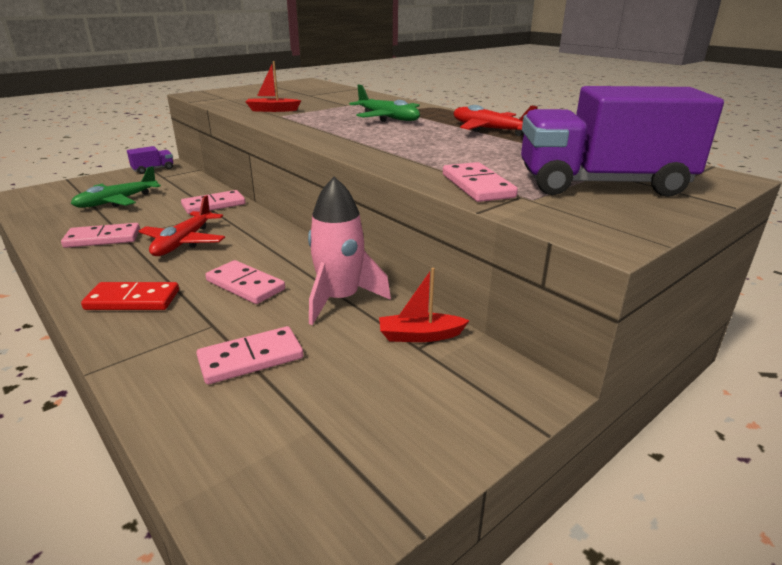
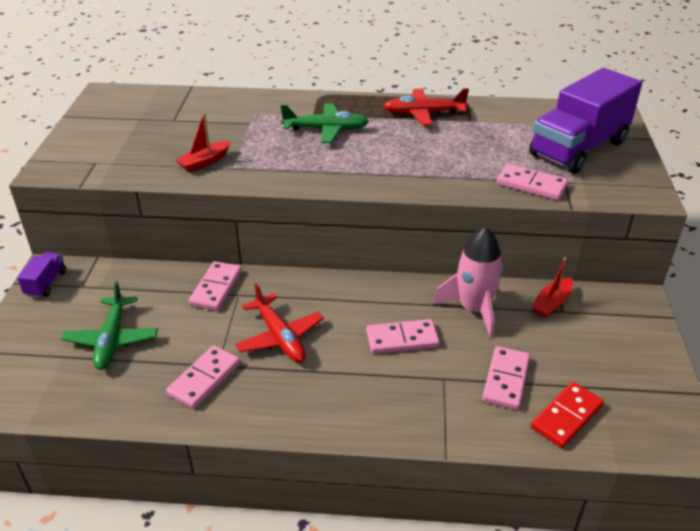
camera: 45 degrees left, 10 degrees up
(133, 300) = (358, 402): red domino -> red domino (566, 416)

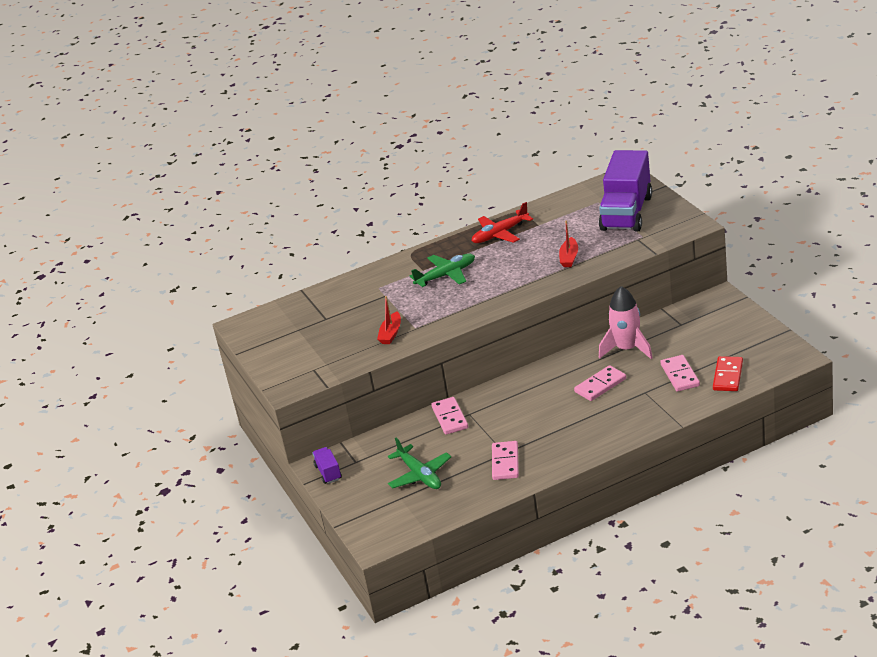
camera: 25 degrees left, 5 degrees down
(279, 337) = (524, 421): red plane -> none
(531, 185) = (619, 250): pink domino -> none
(551, 303) = (670, 323): red boat -> red boat (569, 258)

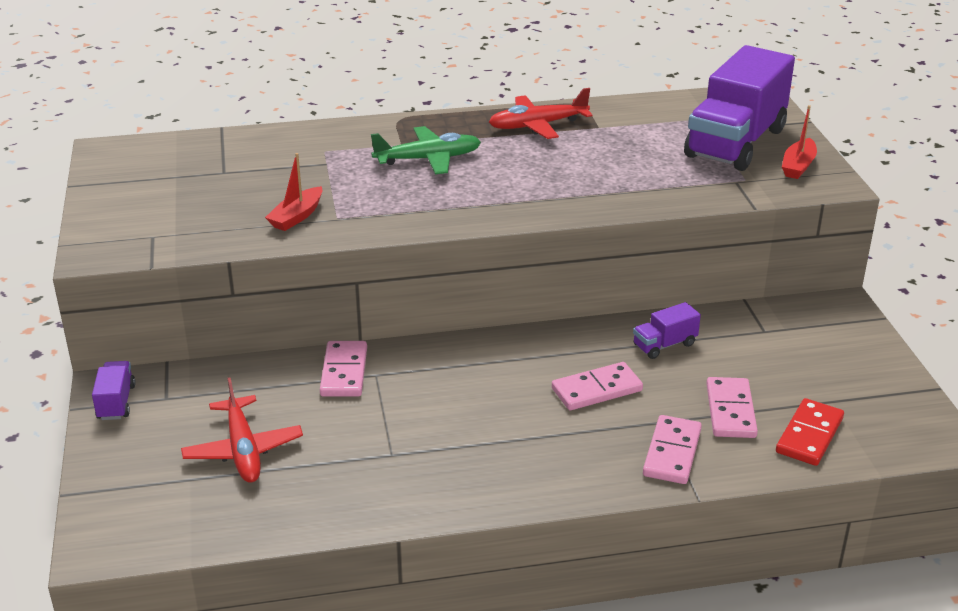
camera: 10 degrees right, 0 degrees up
(419, 475) = (243, 449): green plane -> red plane
(505, 462) = (383, 471): pink domino -> pink domino (672, 453)
(569, 258) = (619, 181): red boat -> red boat (798, 166)
(627, 349) = (664, 345): pink rocket -> purple truck

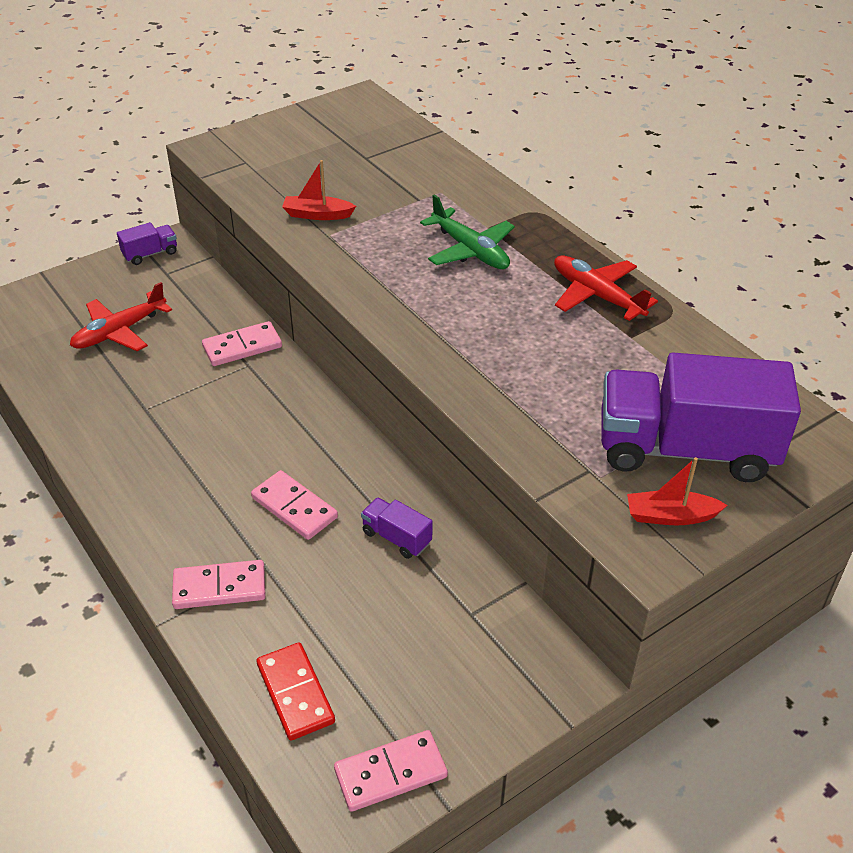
camera: 65 degrees right, 10 degrees up
(730, 411) = (308, 617): pink domino -> pink domino (390, 773)
(809, 435) = (295, 693): red domino -> red domino turned 60 degrees clockwise

